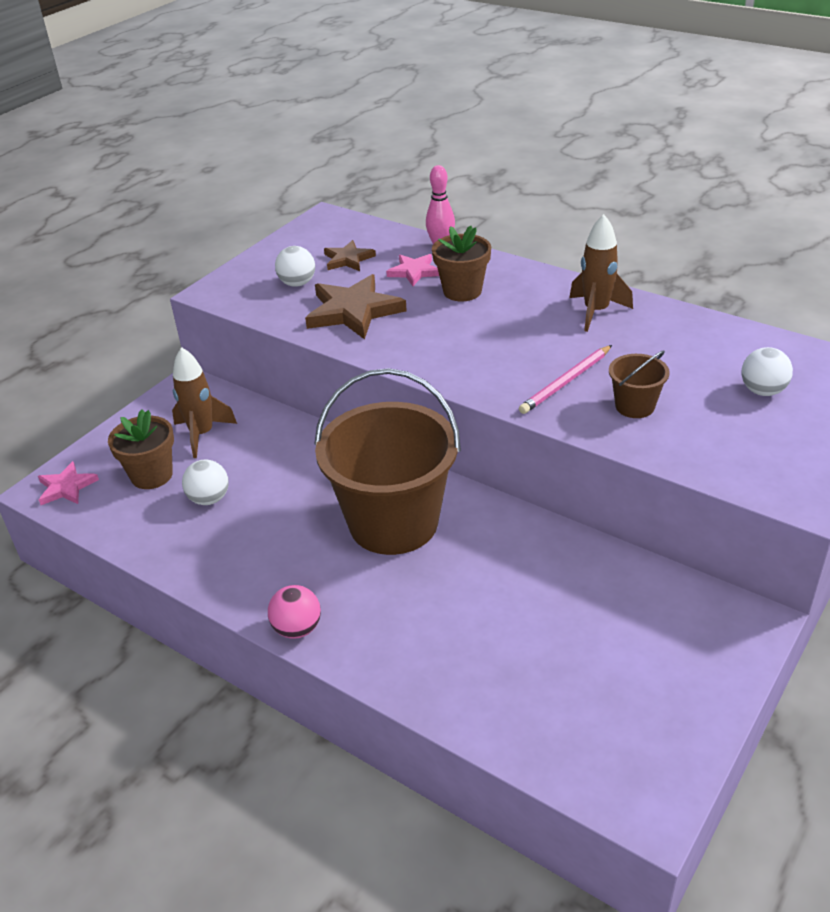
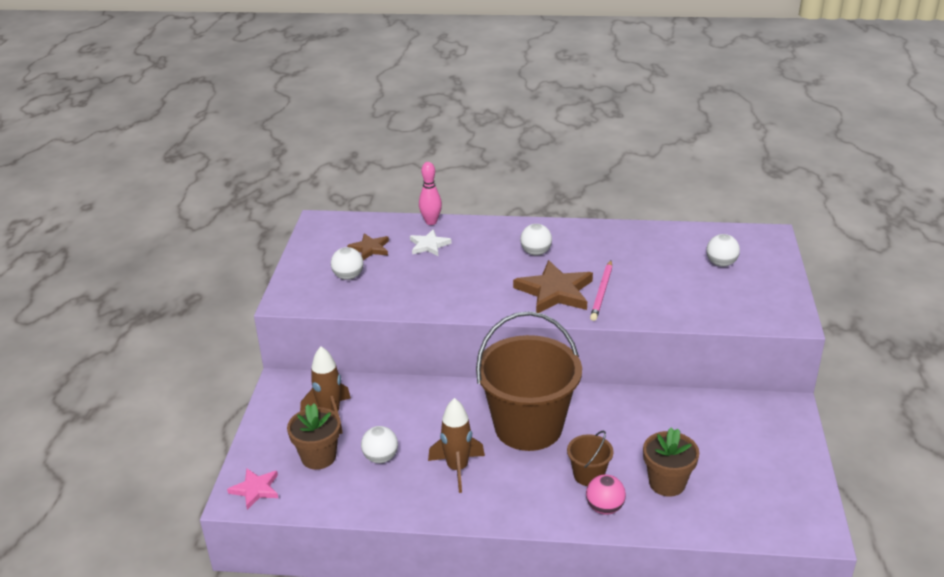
camera: 30 degrees left, 5 degrees down
(297, 629) = (525, 517): pink ball -> pink ball (604, 508)
(353, 311) = (412, 285): brown star -> brown star (555, 292)
(414, 272) = (429, 245): pink star -> white star
(462, 291) = (477, 250): brown flower pot -> brown flower pot (667, 483)
(529, 312) = (536, 252): none -> white ball
(596, 312) = (579, 241): brown rocket -> brown rocket (457, 469)
(635, 406) = (657, 295): brown bucket -> brown bucket (588, 475)

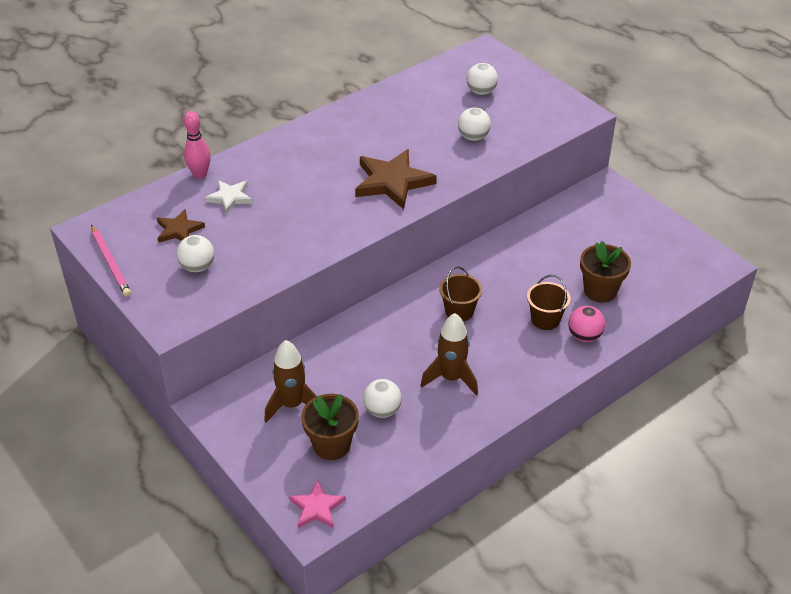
camera: 45 degrees left, 10 degrees up
(528, 427) = (459, 311): brown bucket -> brown bucket, size x0.42
(536, 252) = (331, 155): white ball -> white ball (473, 137)
(602, 292) = (428, 162): pink pencil -> pink pencil (111, 263)

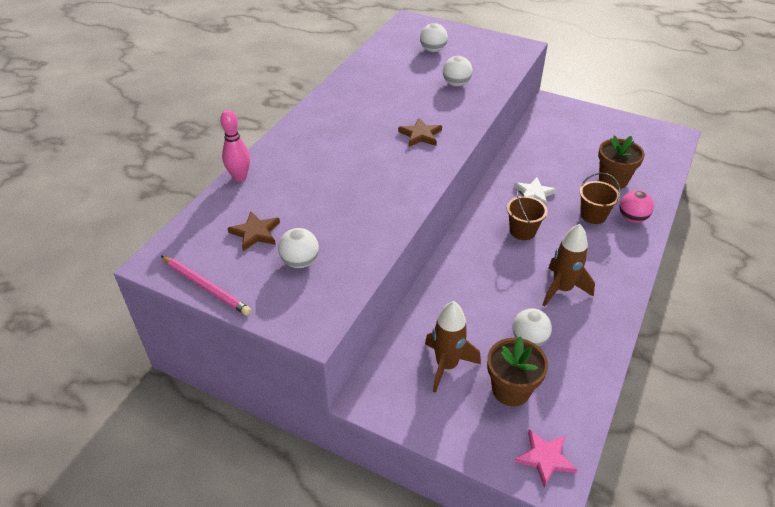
camera: 25 degrees left, 0 degrees up
(230, 197) = (284, 189): white star -> white star (534, 194)
(392, 182) = (420, 135): brown star -> brown star, size x0.57

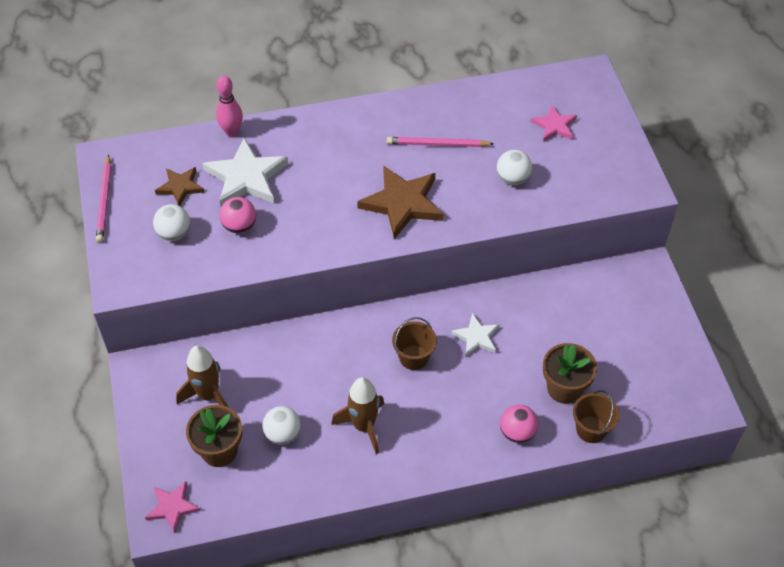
camera: 50 degrees right, 10 degrees up
(296, 193) = (246, 177): none -> white star
(340, 221) = (239, 226): none -> pink ball
(387, 96) = (437, 144): none -> pink pencil
(420, 135) = (402, 203): brown star -> brown star, size x1.77
(433, 50) = (554, 126): white ball -> pink star
(593, 215) = (490, 399): brown bucket -> brown bucket (591, 429)

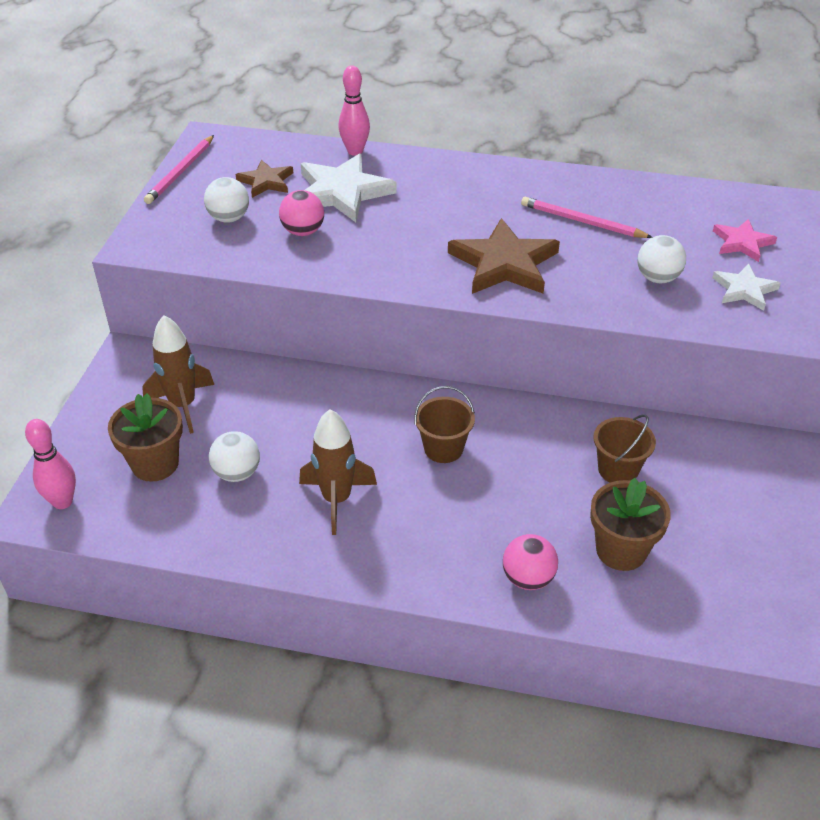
camera: 25 degrees right, 10 degrees down
(172, 507) = (63, 502): pink star -> pink bowling pin
(476, 337) = (535, 454): white star -> white star (744, 290)
(591, 429) = (633, 612): brown bucket -> brown bucket (618, 470)

